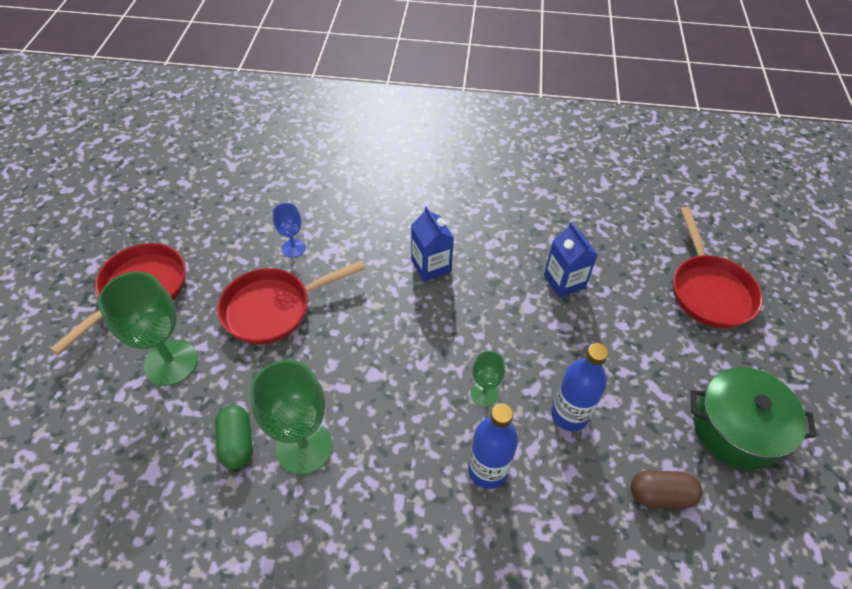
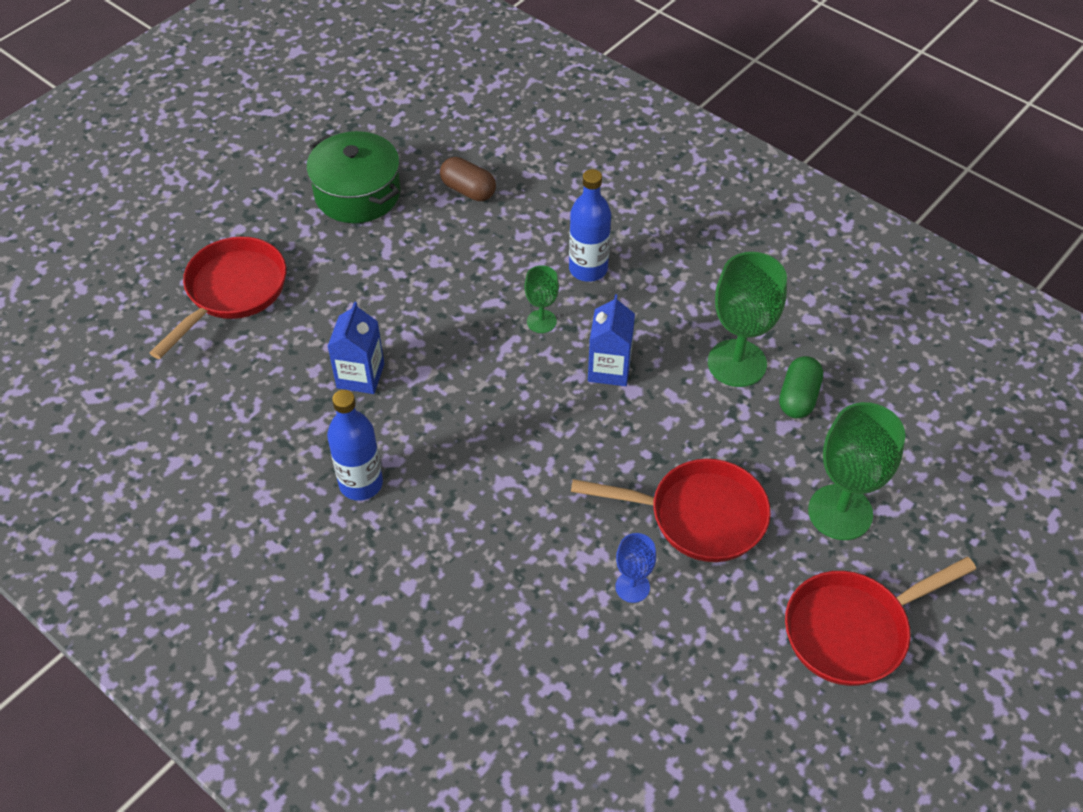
camera: 145 degrees left, 0 degrees up
(431, 266) = (485, 471): blue carton -> blue carton (609, 369)
(569, 415) = (482, 269): blue bottle -> blue bottle (361, 483)

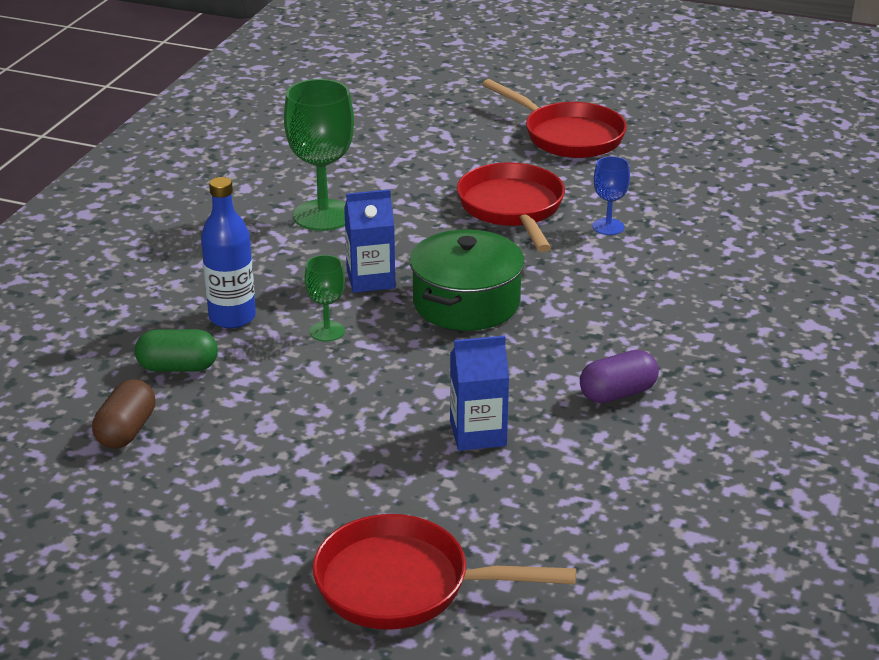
camera: 110 degrees left, 20 degrees down
(357, 194) = (165, 526): green pot -> green pot (466, 303)
(361, 483) = (617, 393): blue bottle -> purple capsule
(798, 397) = (348, 182): green capsule -> green capsule (178, 367)
(840, 512) = (461, 152): green goblet -> none

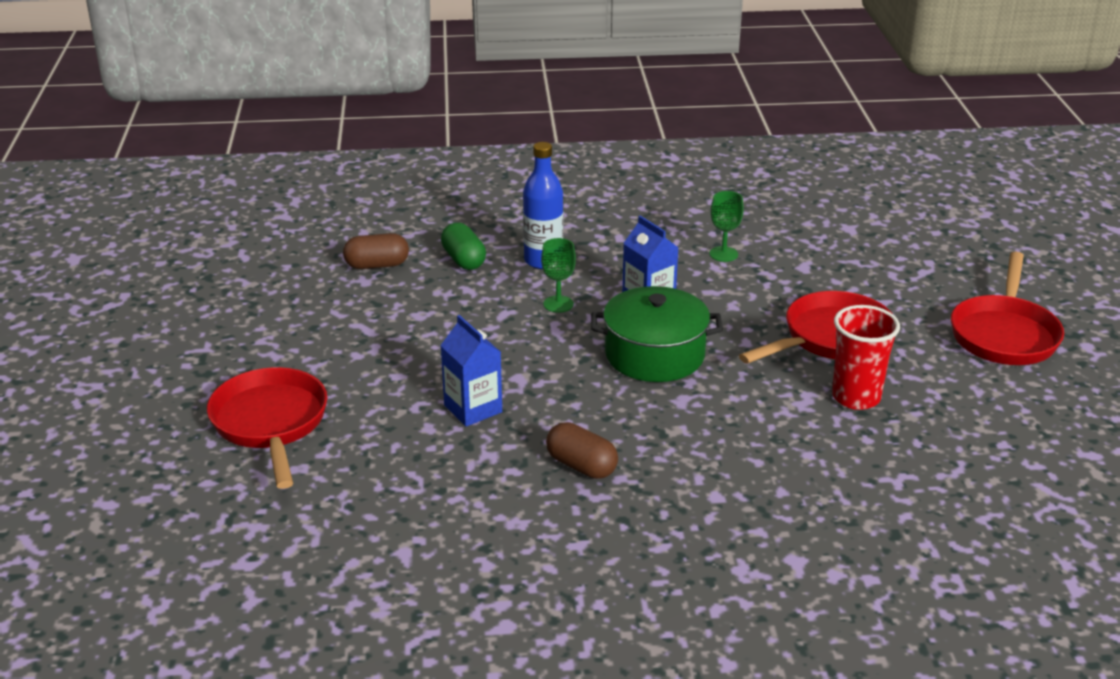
camera: 65 degrees right, 0 degrees up
(323, 215) = (723, 254): green goblet -> green goblet, size x0.52
(608, 227) = (856, 397): blue goblet -> red cup
(617, 393) = (581, 466): purple capsule -> brown capsule

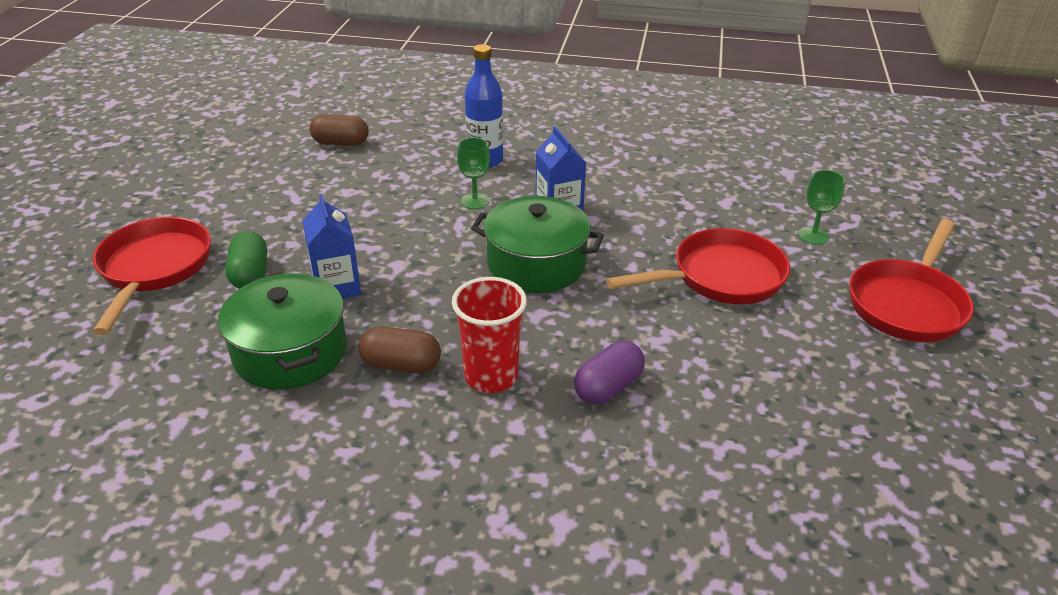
camera: 15 degrees right, 5 degrees up
(464, 260) = (416, 149): green capsule -> green capsule (250, 274)
(468, 474) = (290, 352): none -> green pot
(581, 466) = (401, 365): brown capsule -> brown capsule turned 45 degrees counterclockwise
(723, 254) = (653, 178): green goblet -> green goblet (813, 235)
(779, 450) = (608, 387): none -> purple capsule
(856, 397) = (717, 344): red cup -> red cup (491, 376)

